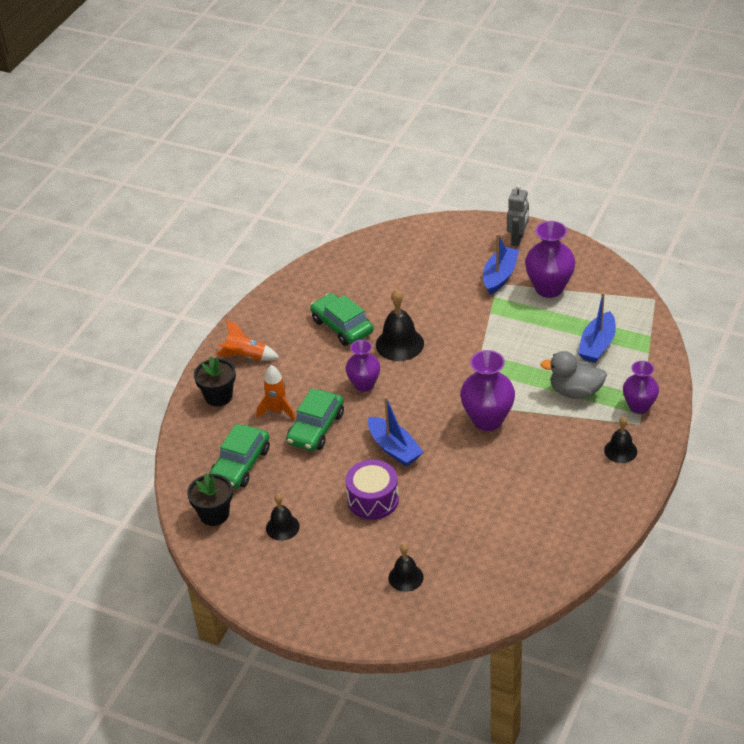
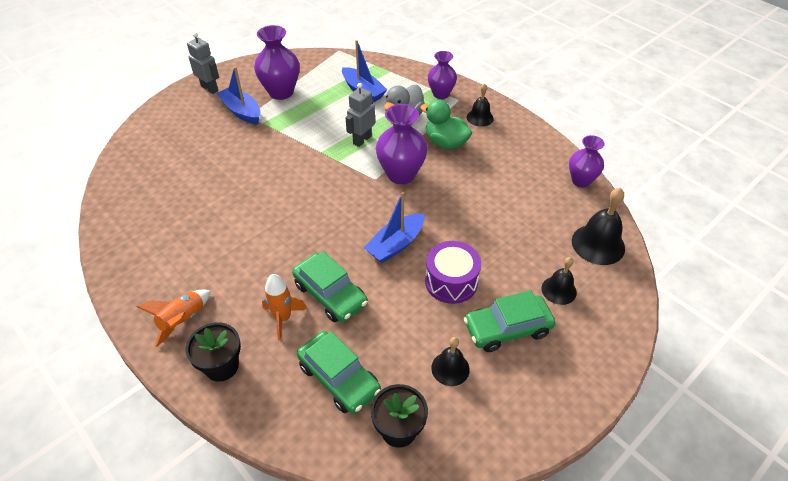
camera: 70 degrees left, 5 degrees up
(342, 326) = (209, 228): green car -> green car (507, 329)
(364, 384) = (299, 238): purple vase -> purple vase (581, 181)
(394, 448) = (396, 244): blue boat -> blue boat turned 150 degrees clockwise
(399, 344) = (267, 197): black bell -> black bell (598, 244)
(518, 374) = (362, 140): none -> grey robot
(558, 437) = (445, 143): none -> green duck

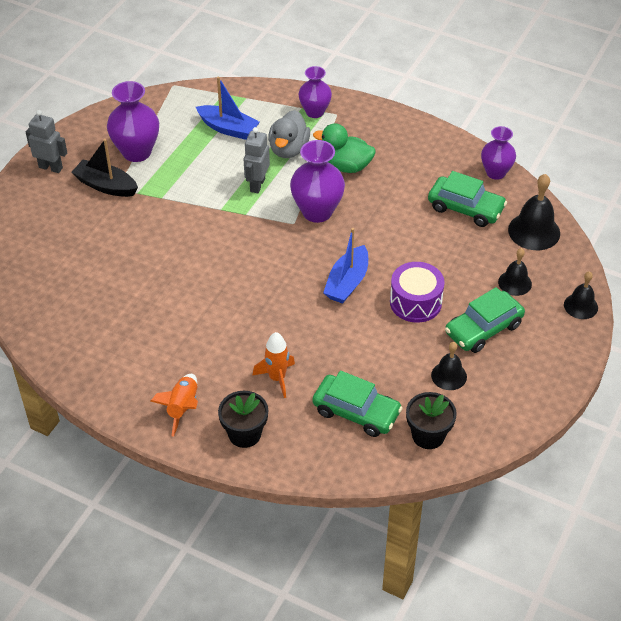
camera: 20 degrees left, 0 degrees up
(241, 111) = (106, 186): blue boat -> black boat
(330, 294) = (309, 345): green car -> green car (465, 208)
(480, 117) = (368, 129): black bell -> black bell (580, 306)

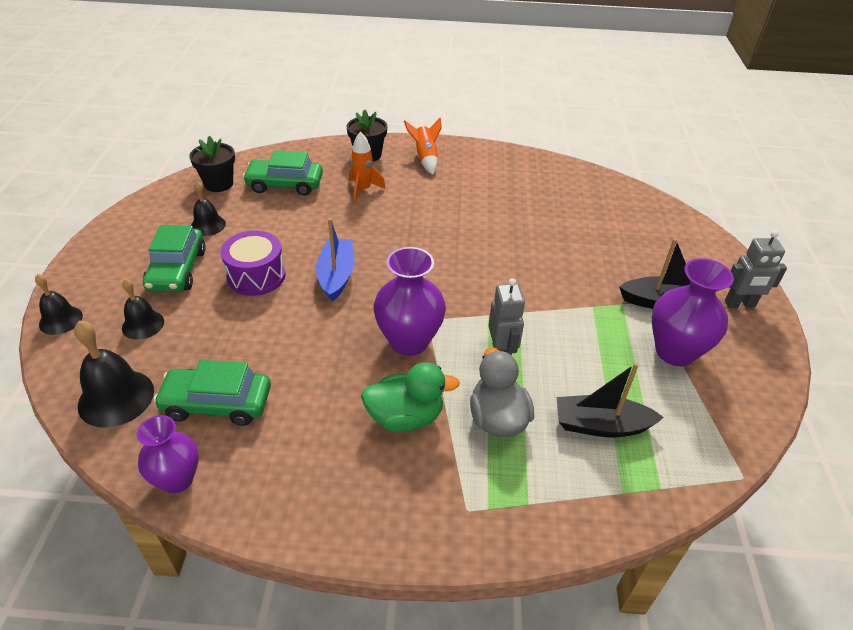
camera: 155 degrees right, 5 degrees down
(228, 128) = (601, 425): blue boat -> black boat
(315, 112) = (503, 502): purple vase -> none
(483, 329) = (177, 270): green car -> green car turned 150 degrees clockwise

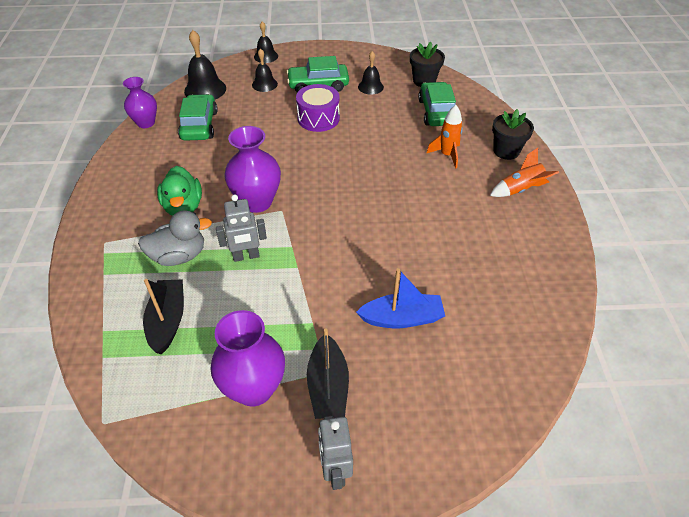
camera: 85 degrees right, 5 degrees up
(336, 275) = (326, 156): blue boat -> blue boat (402, 318)

